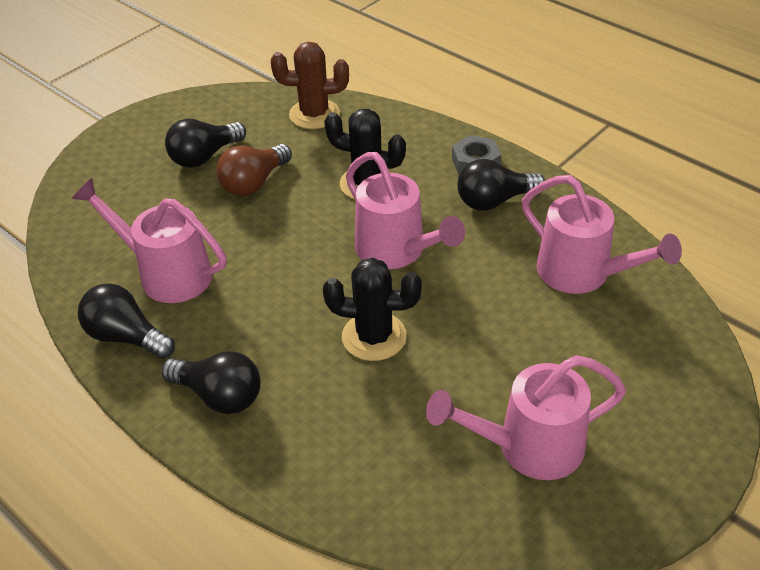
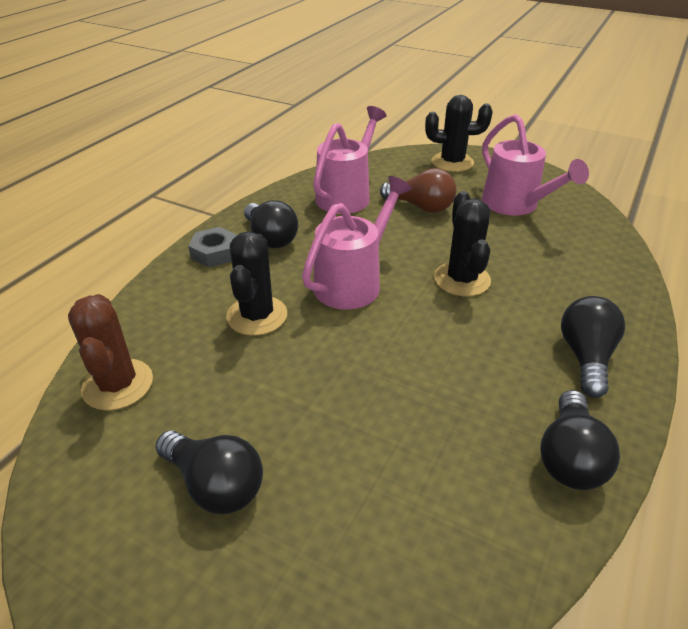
camera: 105 degrees left, 5 degrees down
(166, 273) = (457, 452): pink watering can -> none
(254, 183) = (268, 411): brown light bulb -> brown light bulb (421, 207)
(678, 412) = (452, 162): none -> black cactus

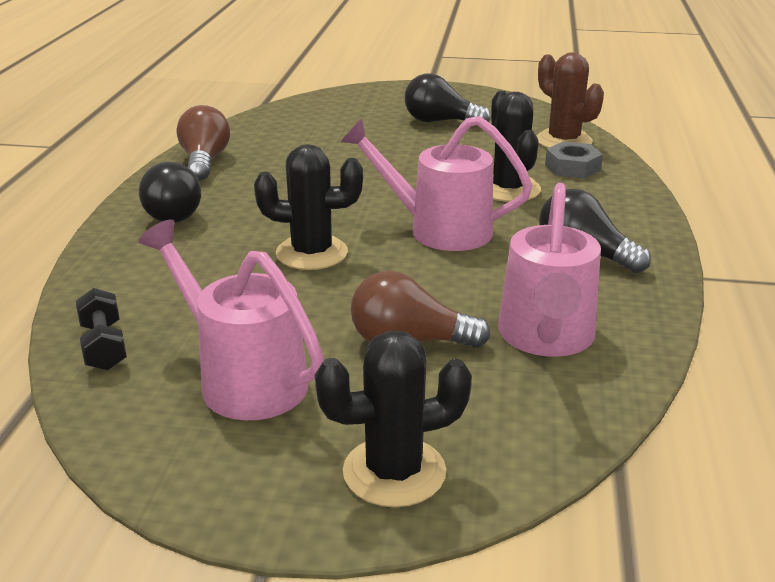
camera: 160 degrees right, 10 degrees down
(215, 253) = (626, 228): grey nut -> grey nut (572, 167)
(354, 282) = (437, 230): pink watering can -> pink watering can turned 90 degrees clockwise
(462, 279) = (311, 253): black cactus -> black cactus turned 60 degrees counterclockwise
(569, 457) = (204, 161): black light bulb -> brown light bulb
(600, 236) = (104, 347): none -> black dumbbell

